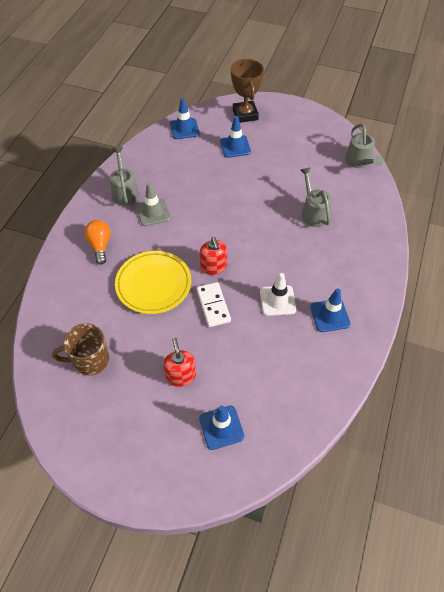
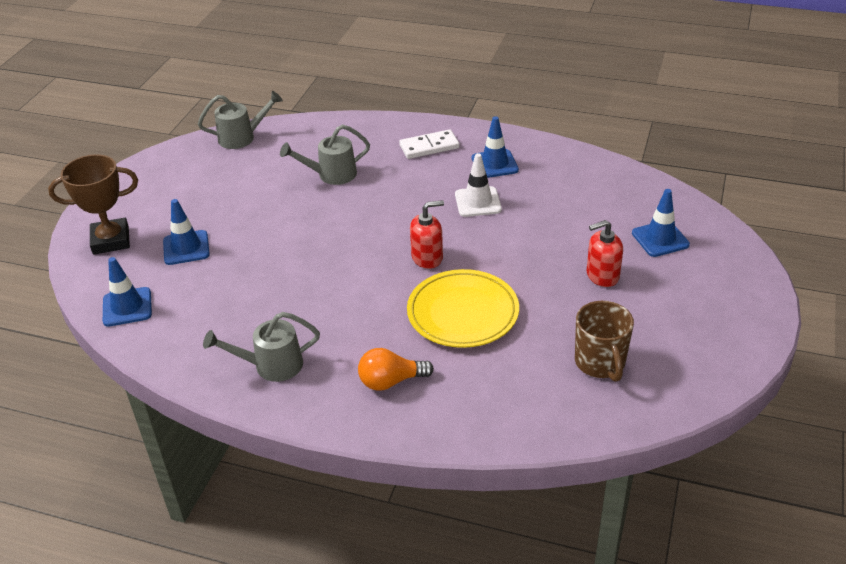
camera: 90 degrees left, 15 degrees down
(153, 212) = (321, 327): grey traffic cone -> none
(213, 305) = (492, 254): white domino -> white domino (429, 147)

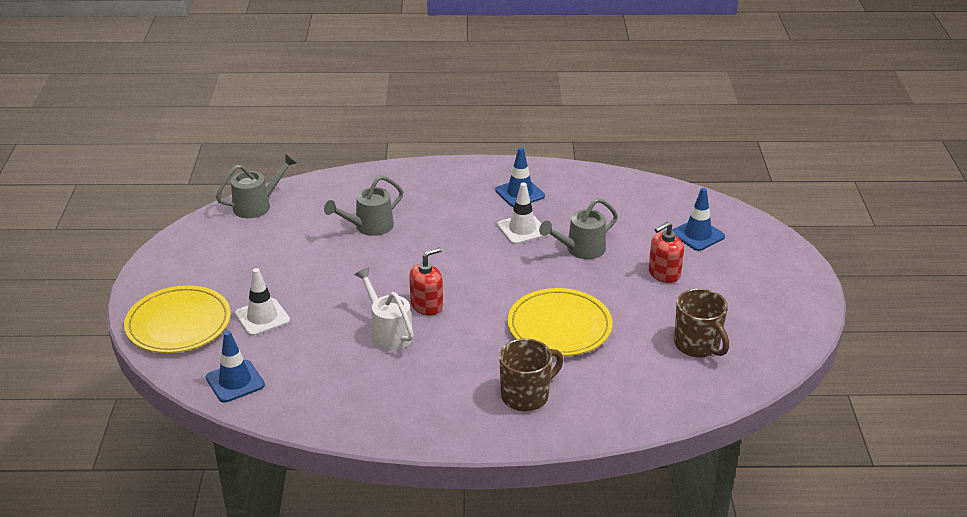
camera: 20 degrees left, 5 degrees down
(111, 240) = (179, 324): brown trophy -> yellow plate
(186, 248) = (262, 317): blue traffic cone -> white traffic cone
(270, 365) = (408, 405): grey watering can -> grey watering can (580, 250)
(292, 285) = (388, 332): none -> white watering can
(390, 381) = (526, 396): orange light bulb -> brown mug
(427, 257) = (502, 285): red soap dispenser -> red soap dispenser (427, 305)
(429, 147) = (450, 187): white domino -> none

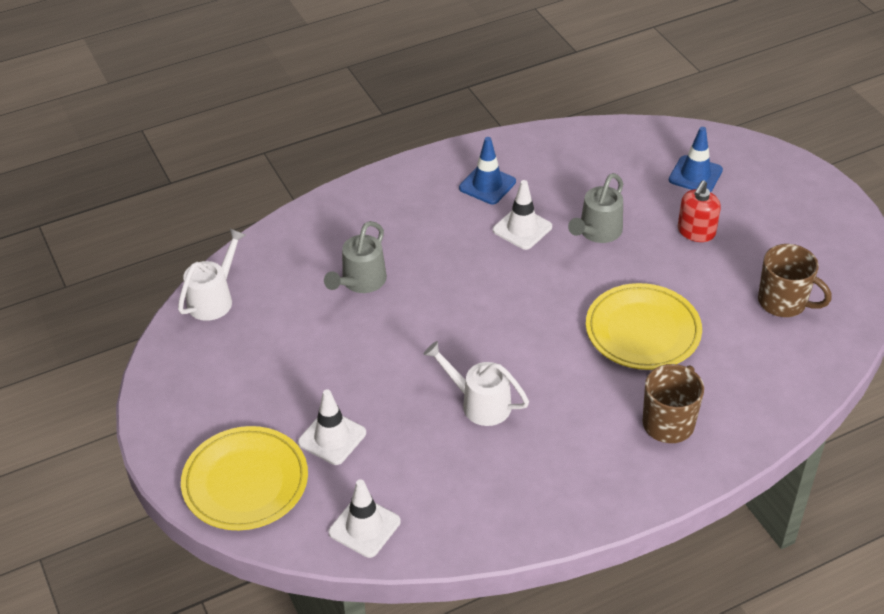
camera: 25 degrees left, 10 degrees up
(235, 381) = (364, 527): blue traffic cone -> white traffic cone
(257, 205) = (214, 298): grey watering can -> white watering can
(427, 305) = (494, 356): red soap dispenser -> none

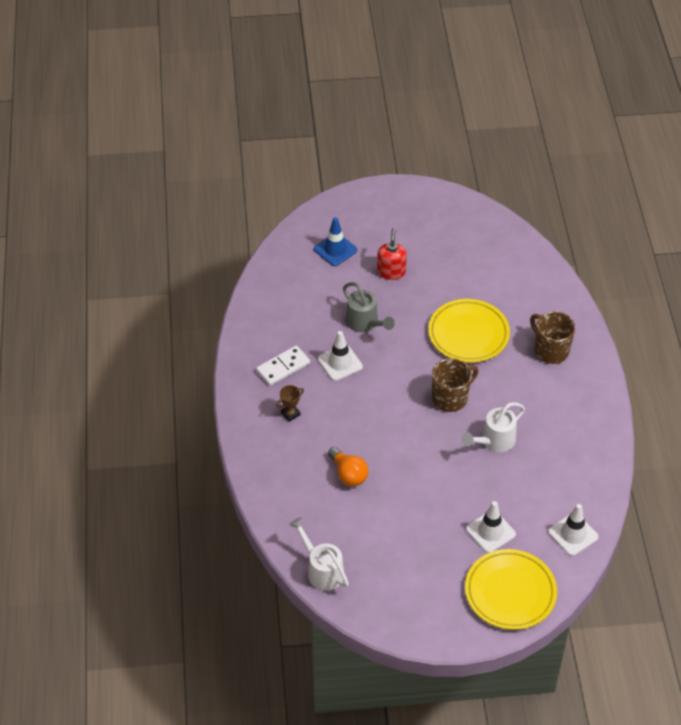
camera: 70 degrees left, 5 degrees up
(360, 282) = (348, 474): grey watering can -> orange light bulb
(423, 210) = (290, 413): none -> brown trophy
(487, 185) = (283, 367): blue traffic cone -> white domino
(696, 232) = (391, 271): red soap dispenser -> red soap dispenser turned 135 degrees counterclockwise
(783, 302) = (475, 255): brown mug -> brown mug (450, 398)

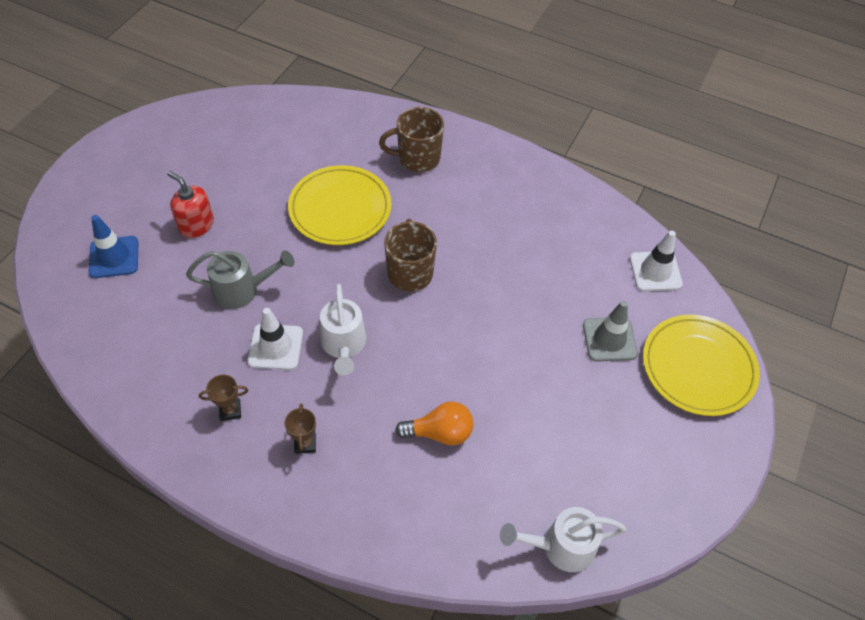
camera: 60 degrees left, 5 degrees up
(283, 367) = (230, 410): white domino -> brown trophy
(490, 532) = (609, 339): white traffic cone -> grey traffic cone
(494, 441) = (494, 268): white watering can -> white watering can (343, 346)

